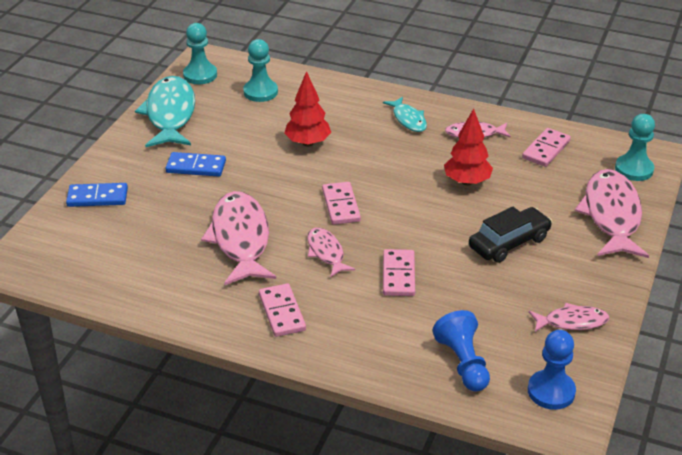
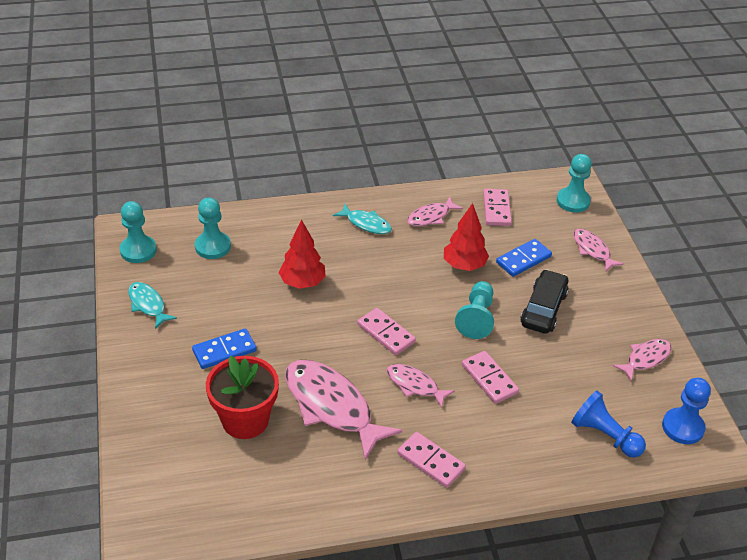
camera: 35 degrees left, 5 degrees up
(97, 197) = (159, 425): blue domino -> blue domino (523, 259)
(163, 220) = (245, 420): none -> red flower pot
(170, 114) = (148, 305): turquoise fish -> turquoise fish, size x0.53
(435, 225) = (476, 318): none -> turquoise pawn
(611, 215) = (592, 250): pink fish -> pink fish, size x0.53

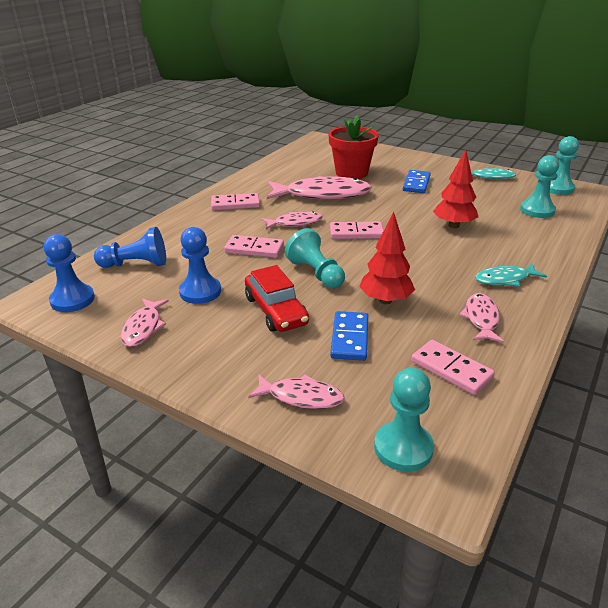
camera: 135 degrees right, 10 degrees down
(543, 309) = (276, 310): black car -> red car
(578, 363) = (200, 292): none -> blue pawn

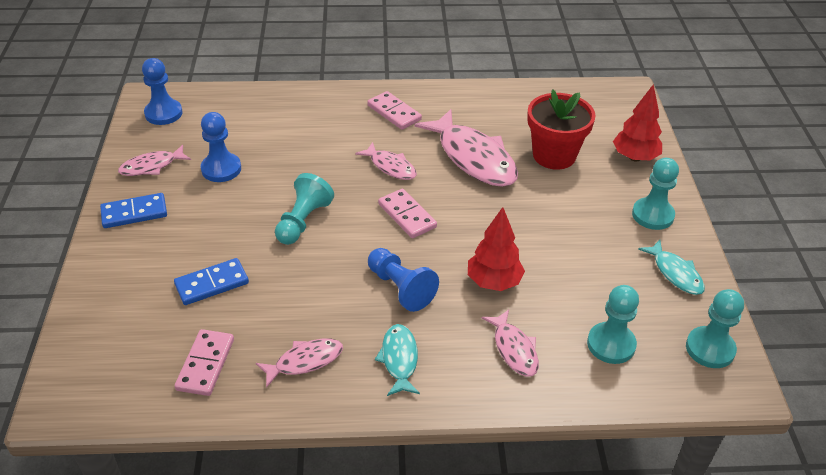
camera: 55 degrees right, 10 degrees up
(136, 264) = (236, 115): blue pawn -> blue pawn (400, 288)
(254, 249) = (316, 165): pink domino -> none
(276, 310) = (223, 223): red car -> none
(301, 397) = (116, 287): pink fish -> pink fish (514, 349)
(385, 300) = (289, 284): red tree -> red tree (634, 157)
(403, 448) = (87, 367): turquoise pawn -> turquoise pawn (652, 215)
(416, 183) = (580, 215): blue domino -> blue domino (134, 213)
(505, 279) = (399, 359): turquoise fish -> turquoise fish turned 45 degrees clockwise

